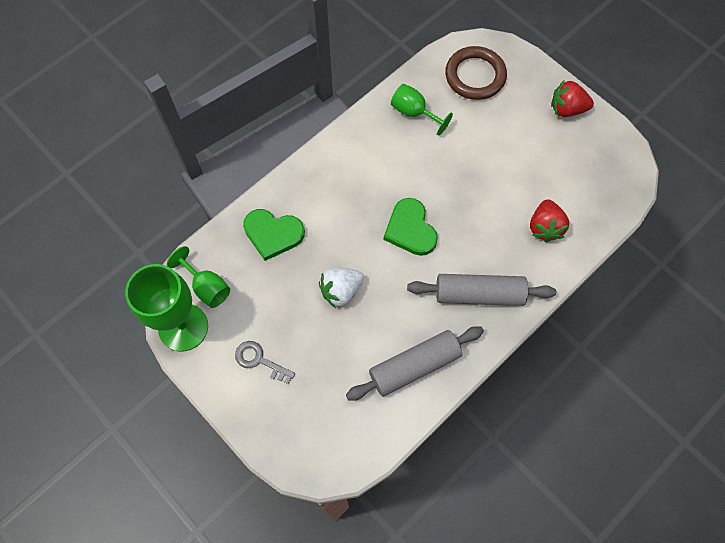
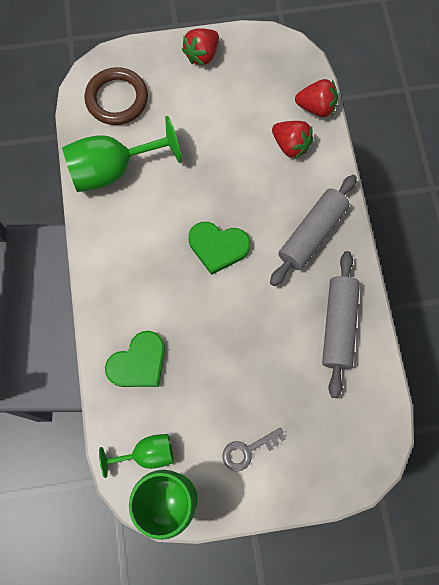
camera: 55 degrees left, 5 degrees up
(341, 291) = (232, 340): white strawberry -> none
(414, 113) = (113, 169): green goblet -> green goblet, size x1.76
(597, 225) = (316, 107): none -> red strawberry

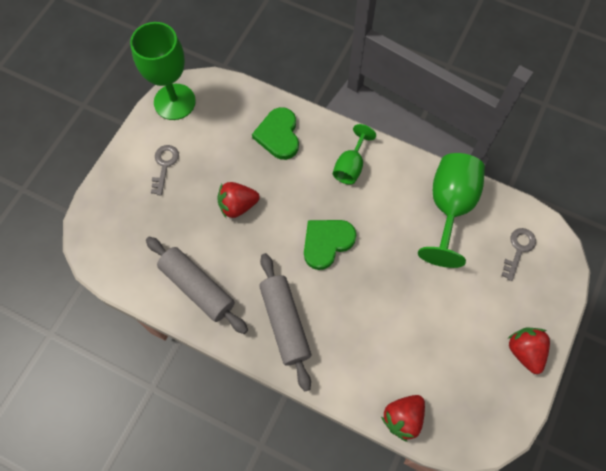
camera: 125 degrees right, 5 degrees down
(117, 99) = (518, 249): brown ring -> grey key
(147, 454) = (214, 105): green goblet -> green goblet (350, 166)
(291, 145) = (378, 365): red strawberry -> red strawberry (237, 205)

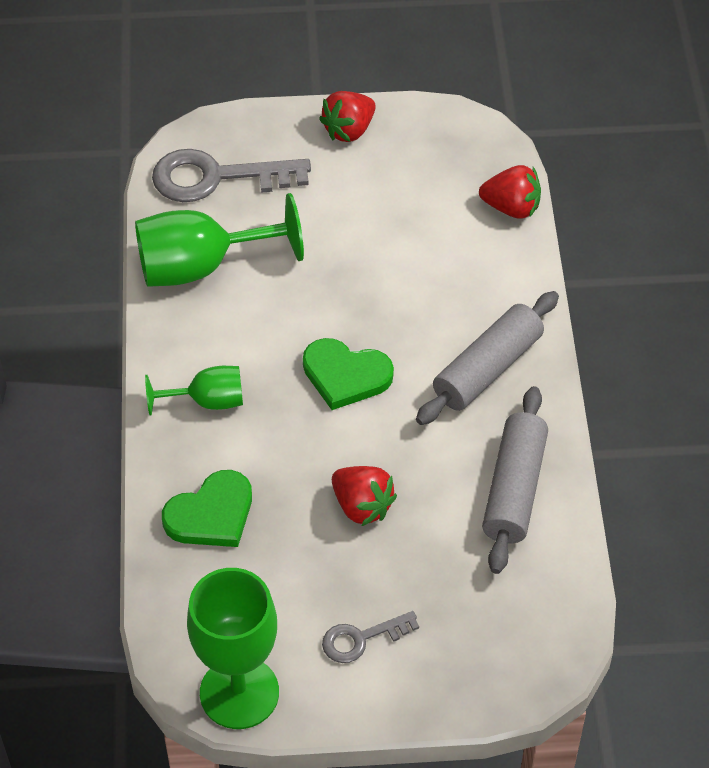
camera: 120 degrees left, 15 degrees down
(518, 249) = (217, 178): grey key -> grey key, size x1.87

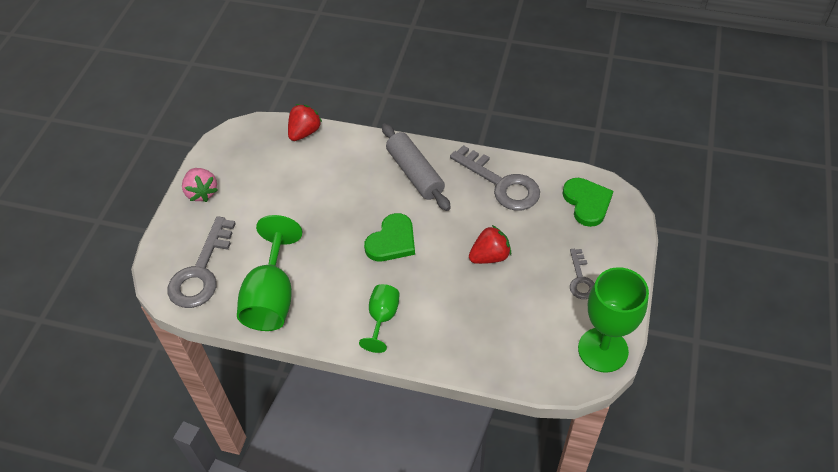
camera: 70 degrees left, 0 degrees up
(211, 514) = (470, 335): green heart -> green heart (587, 203)
(349, 130) = (202, 192): red strawberry -> pink strawberry
(514, 489) = (501, 183): grey rolling pin -> grey key

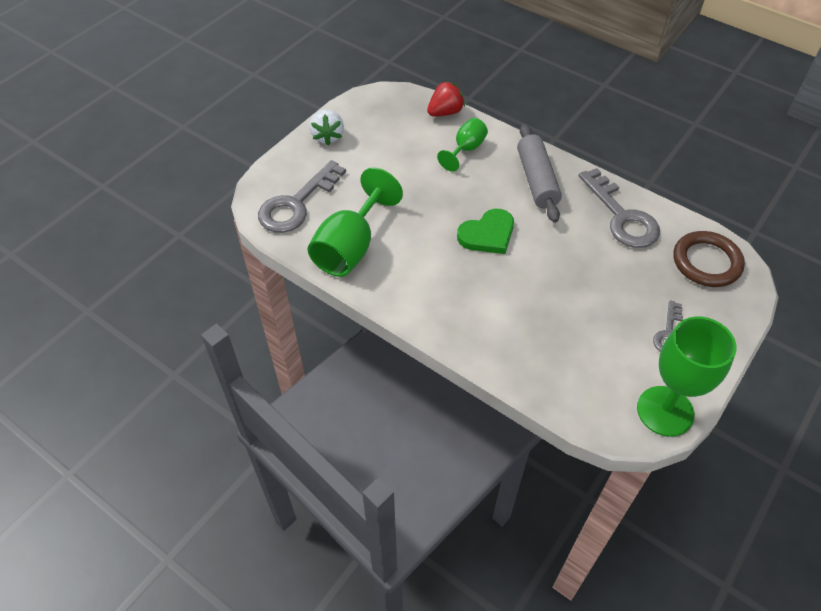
camera: 20 degrees right, 0 degrees up
(202, 192) = (327, 136): pink strawberry -> white strawberry
(382, 318) = (447, 302): green goblet -> green goblet (466, 149)
(489, 256) = (580, 280): red strawberry -> none
(587, 203) = (706, 262): green heart -> brown ring

